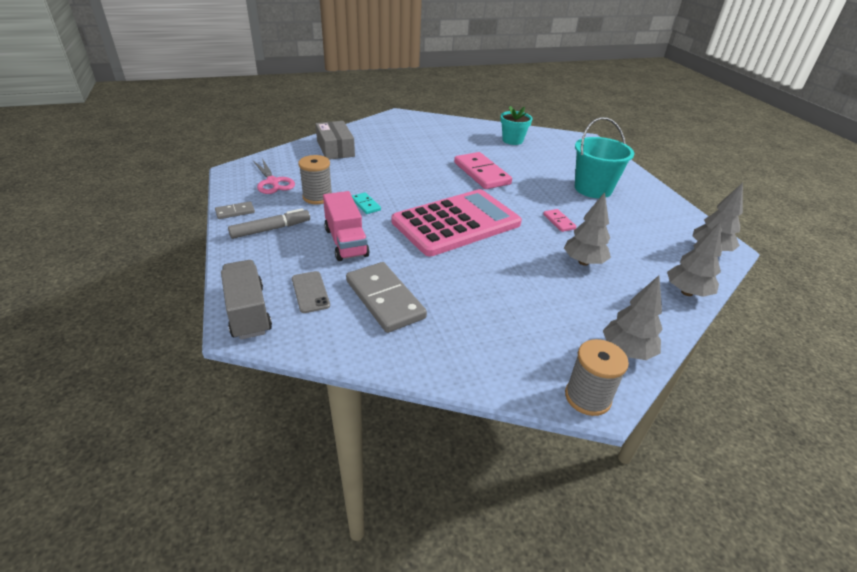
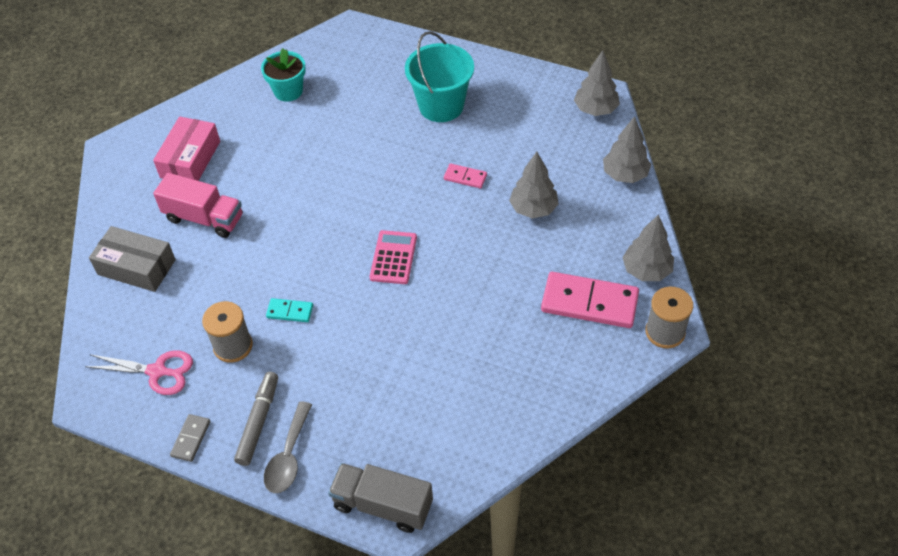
camera: 45 degrees left, 15 degrees up
(254, 252) = (288, 457): none -> grey spoon
(310, 292) = (395, 441): grey phone -> none
(346, 242) = (342, 368): pink truck -> pink truck (204, 218)
(384, 299) = (455, 389): grey domino -> none
(424, 134) = (190, 159): none -> pink box
(456, 223) = (393, 257): pink calculator -> pink calculator, size x0.45
(481, 173) = (327, 171): pink domino -> pink domino (589, 303)

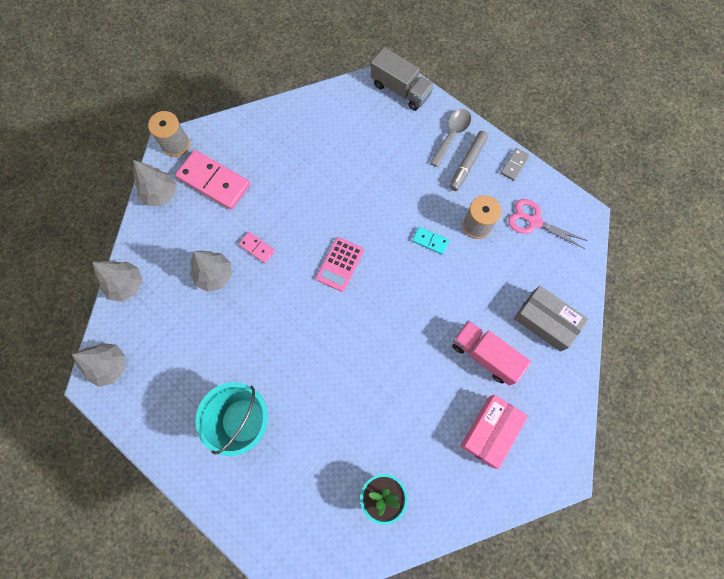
camera: 165 degrees left, 20 degrees up
(465, 177) = (255, 326): pink domino -> pink domino (257, 248)

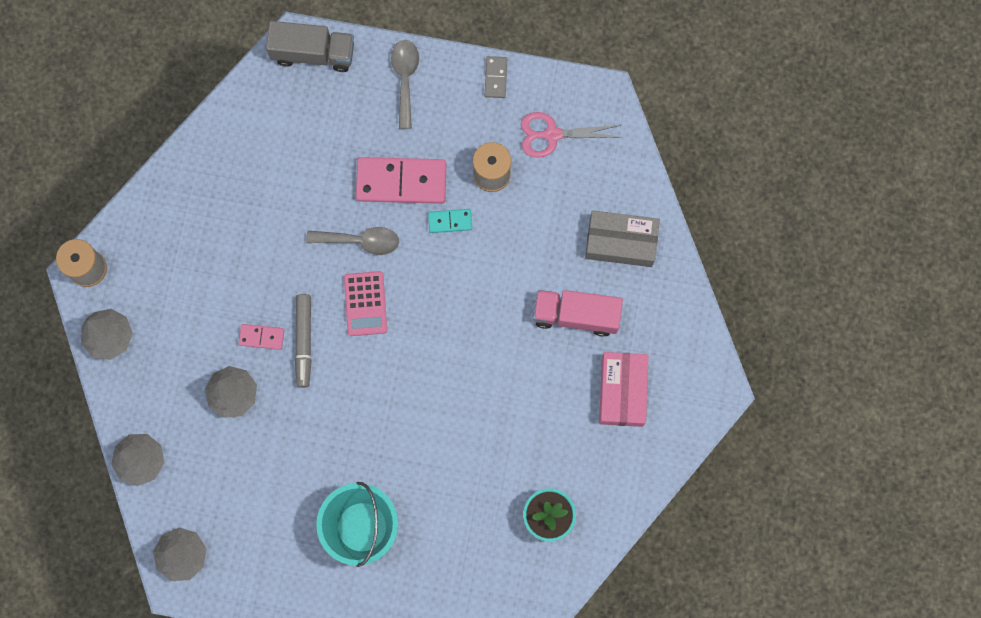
camera: 30 degrees left, 5 degrees up
(214, 181) = (162, 287): pink domino -> pink domino (401, 181)
(361, 221) = (360, 241): none -> grey spoon
(467, 163) = (442, 105): grey marker -> grey marker (304, 341)

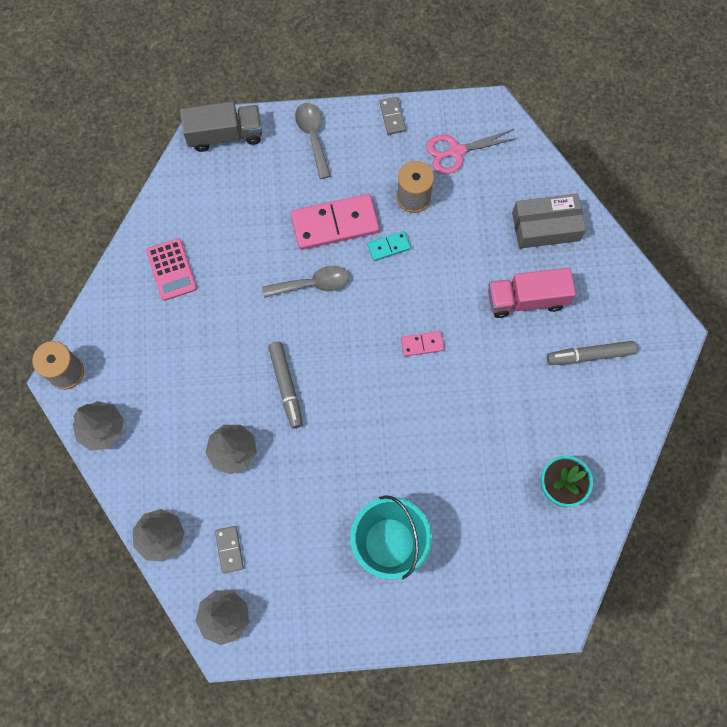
camera: 15 degrees left, 5 degrees down
(204, 491) = (229, 549): none -> grey domino
(261, 337) = (245, 392): pink domino -> pink domino (422, 344)
(365, 303) = (333, 338): pink calculator -> pink calculator (171, 269)
(622, 391) = (589, 355): pink box -> grey marker

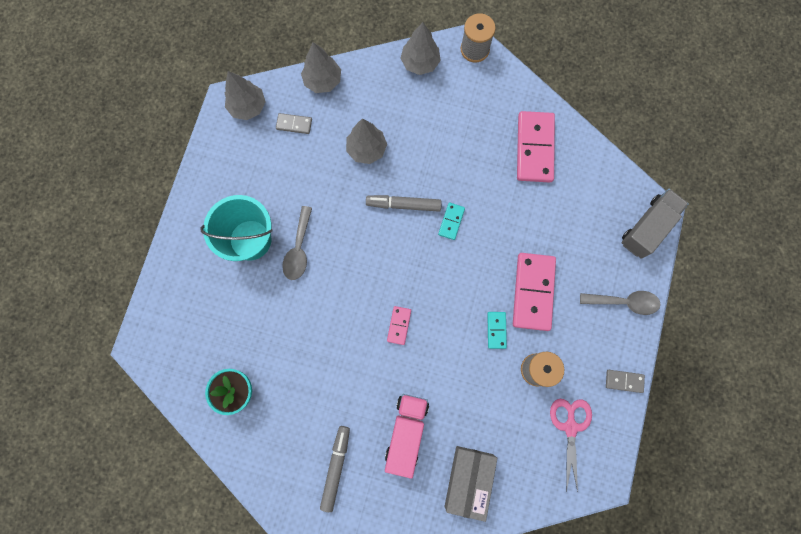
camera: 110 degrees right, 5 degrees up
(171, 269) = (534, 148): pink calculator -> pink domino
(225, 135) = (648, 227): grey truck -> grey truck turned 150 degrees counterclockwise
(287, 329) = (451, 221): none -> turquoise domino
(313, 284) = (483, 255): grey spoon -> grey spoon (299, 249)

